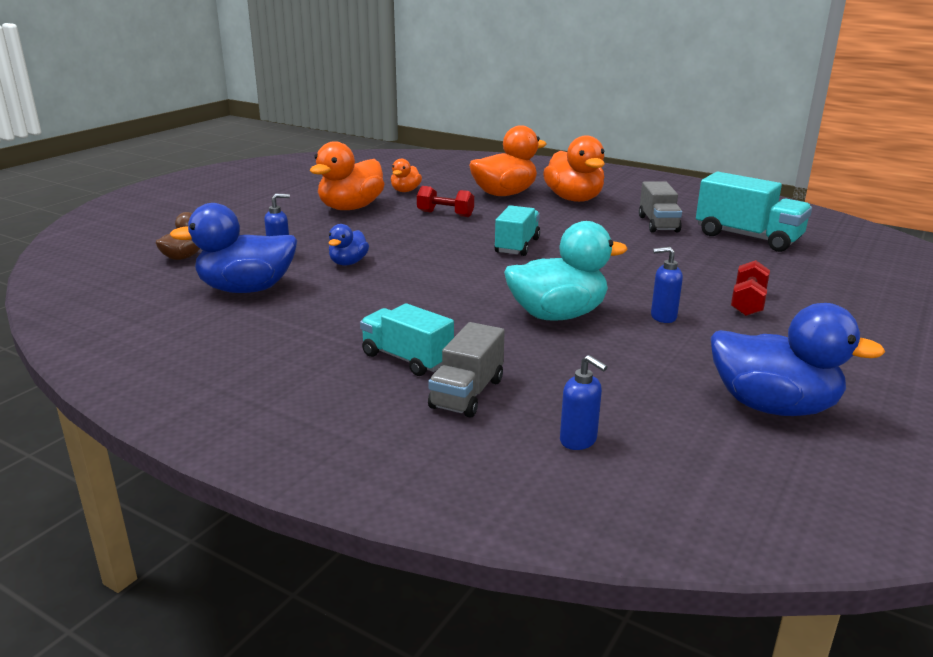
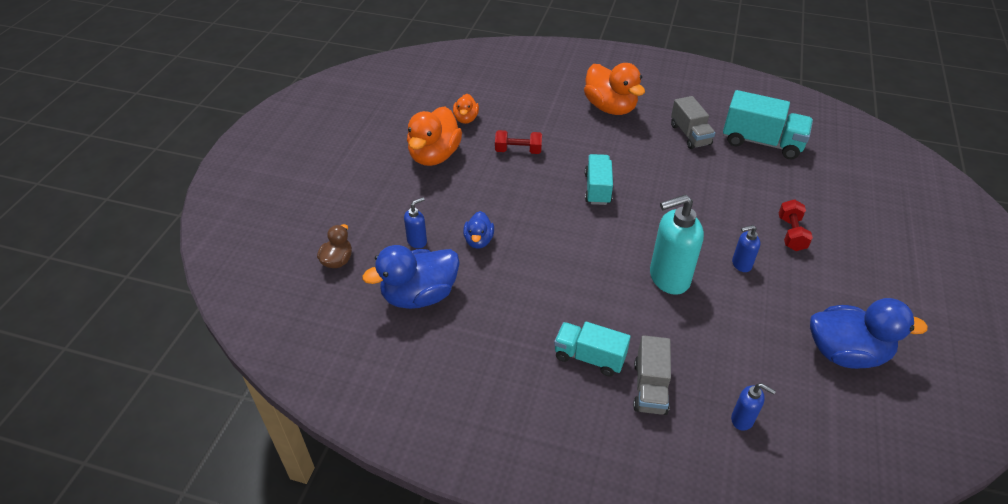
camera: 15 degrees left, 20 degrees up
(504, 194) = (551, 109): orange duck -> none
(557, 315) = (668, 278): turquoise duck -> turquoise soap dispenser

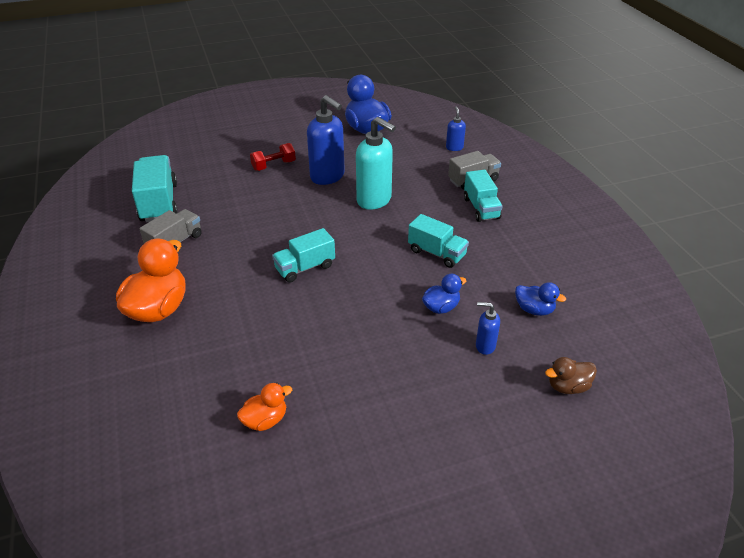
camera: 125 degrees left, 5 degrees down
(419, 295) = (534, 310): blue duck -> blue duck, size x0.53
(434, 156) = (357, 408): orange duck -> none
(518, 151) = (291, 344): red dumbbell -> none
(546, 277) = (436, 253): none -> turquoise truck
(741, 264) = (327, 176): blue soap dispenser -> blue soap dispenser, size x2.01

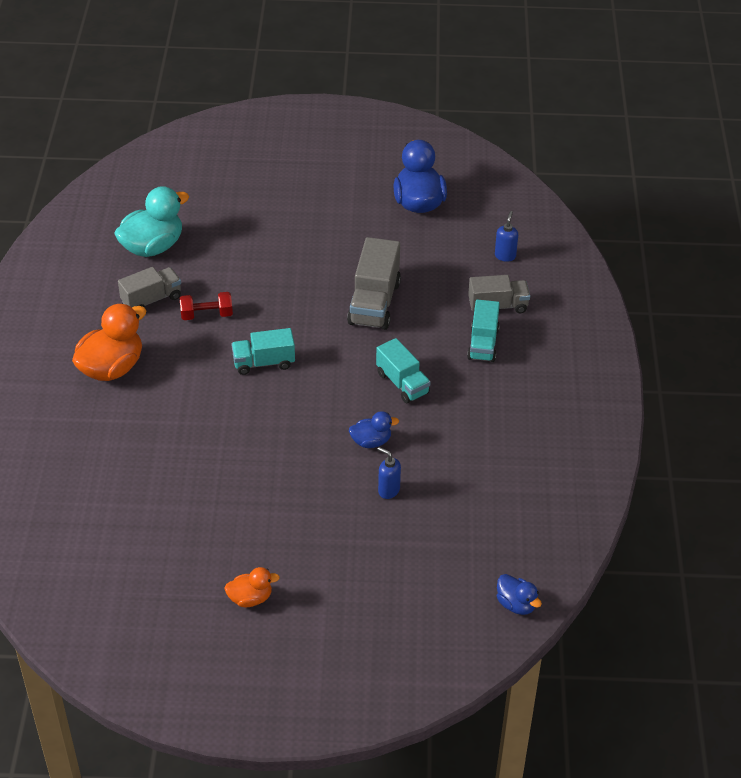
camera: 20 degrees right, 5 degrees up
(159, 203) = (152, 247): turquoise truck -> turquoise duck
(265, 420) = (163, 497): orange duck -> orange duck (250, 598)
(273, 165) = (289, 229): red dumbbell -> red dumbbell (206, 315)
(327, 176) = (340, 259): blue soap dispenser -> none
(374, 200) = (374, 303): turquoise soap dispenser -> grey truck
(534, 310) = (459, 470): blue duck -> blue duck (516, 604)
(568, 386) = (439, 549): brown duck -> none

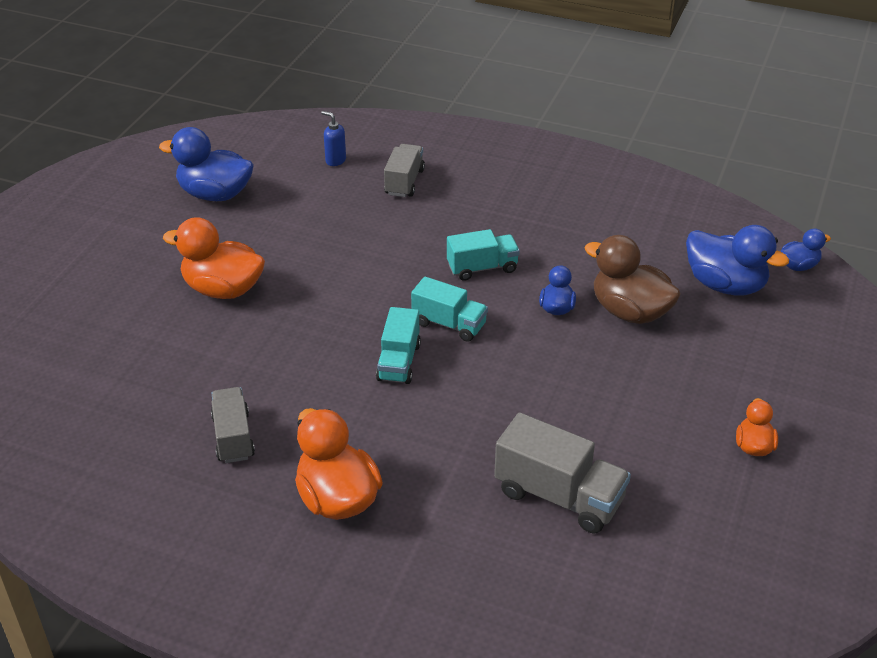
camera: 70 degrees left, 5 degrees down
(152, 247) = (134, 417): turquoise duck -> none
(206, 315) = (291, 393): red dumbbell -> none
(304, 245) = (223, 289): none -> orange duck
(374, 303) = (351, 259): grey truck -> grey truck (559, 496)
(388, 490) = (630, 312): blue soap dispenser -> brown duck
(458, 552) = (725, 285): none -> blue duck
(483, 344) = (452, 204): turquoise truck -> turquoise truck (449, 324)

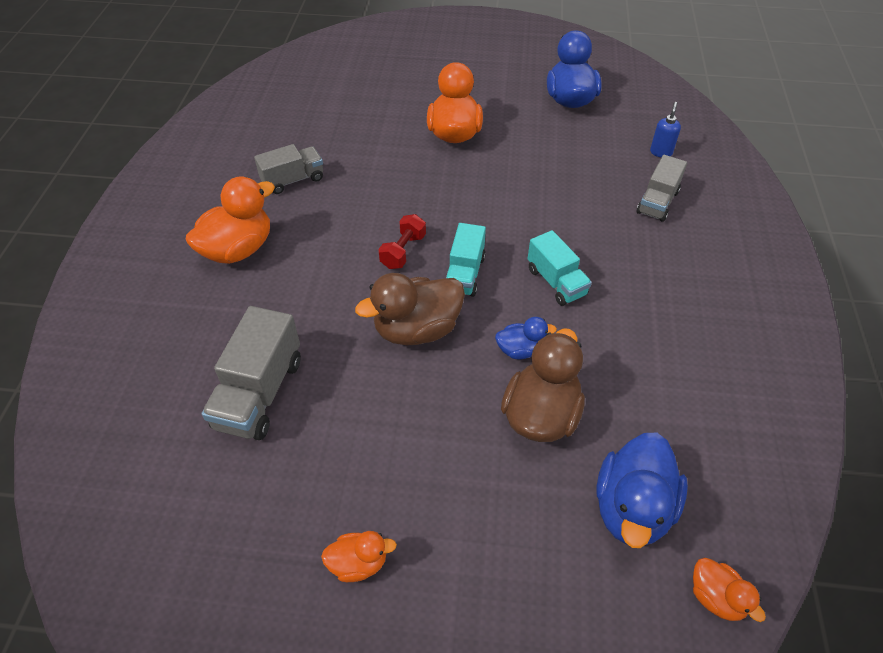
camera: 75 degrees right, 10 degrees up
(399, 362) = (403, 251): turquoise truck -> red dumbbell
(404, 182) = (657, 202): grey truck -> grey truck turned 120 degrees clockwise
(511, 370) = (417, 329): none -> brown duck
(798, 266) = (716, 597): blue duck -> orange duck

